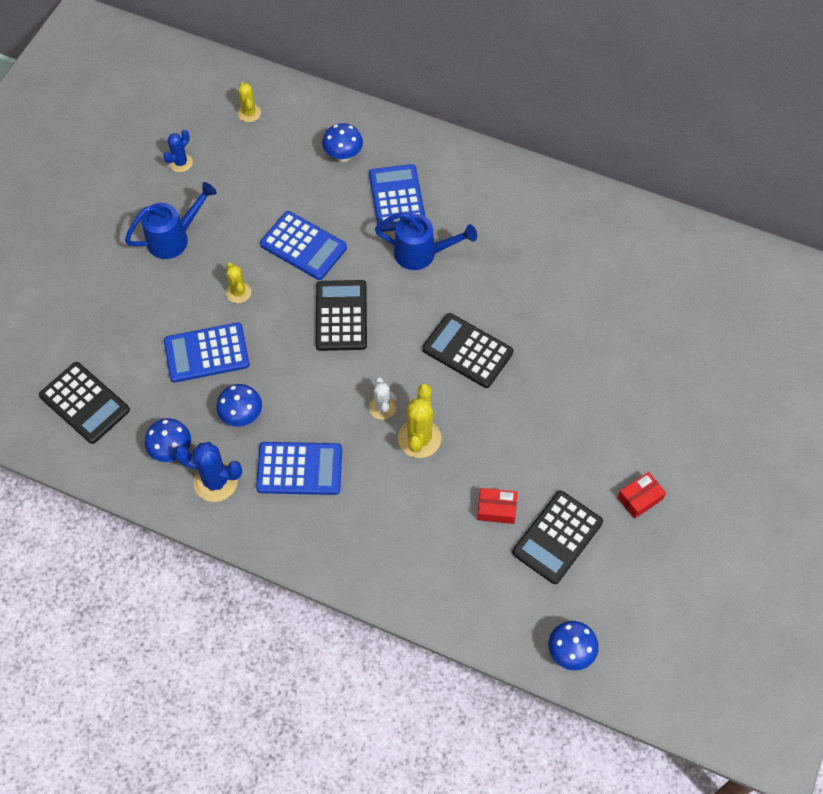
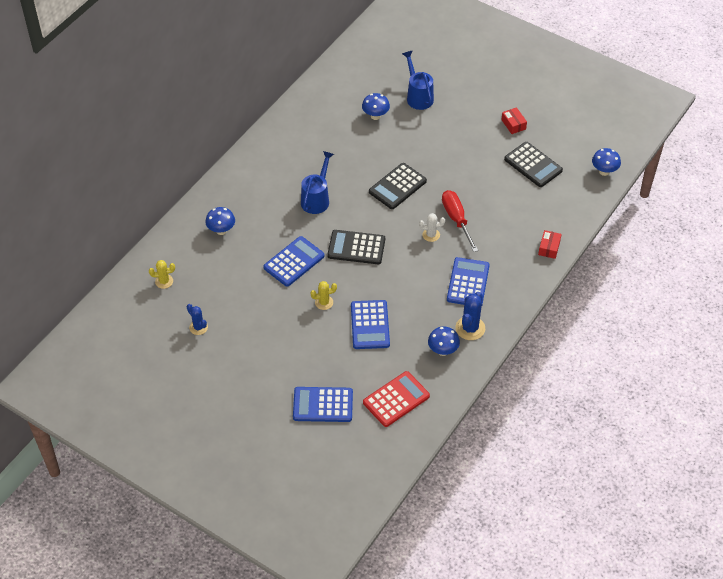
camera: 80 degrees left, 10 degrees down
(84, 403) = (396, 399): black calculator -> red calculator
(174, 238) = (267, 337): blue watering can -> blue watering can (418, 96)
(242, 416) = (423, 309): blue mushroom -> blue mushroom (375, 116)
(397, 199) = (267, 206): blue calculator -> blue calculator (323, 405)
(419, 438) = (456, 219): yellow cactus -> red screwdriver
(496, 509) = (511, 189): red box -> red box (549, 248)

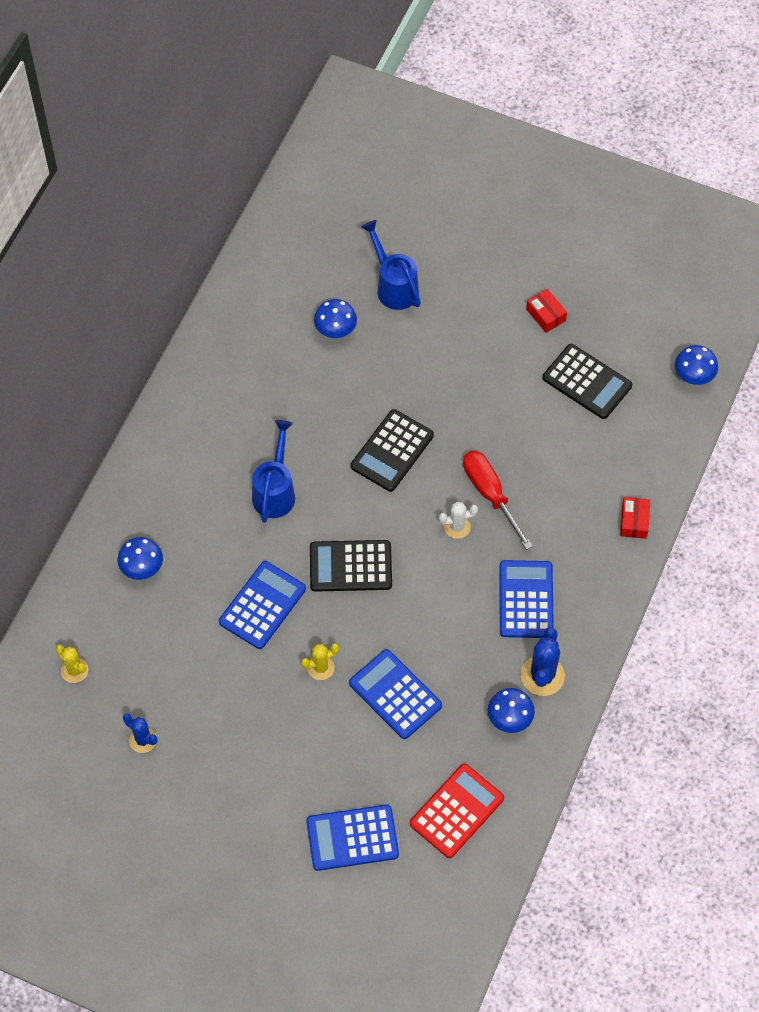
camera: 10 degrees left, 10 degrees up
(164, 281) = (74, 670): yellow cactus -> yellow cactus turned 60 degrees clockwise
(370, 325) = (395, 694): blue calculator -> blue calculator turned 150 degrees clockwise

